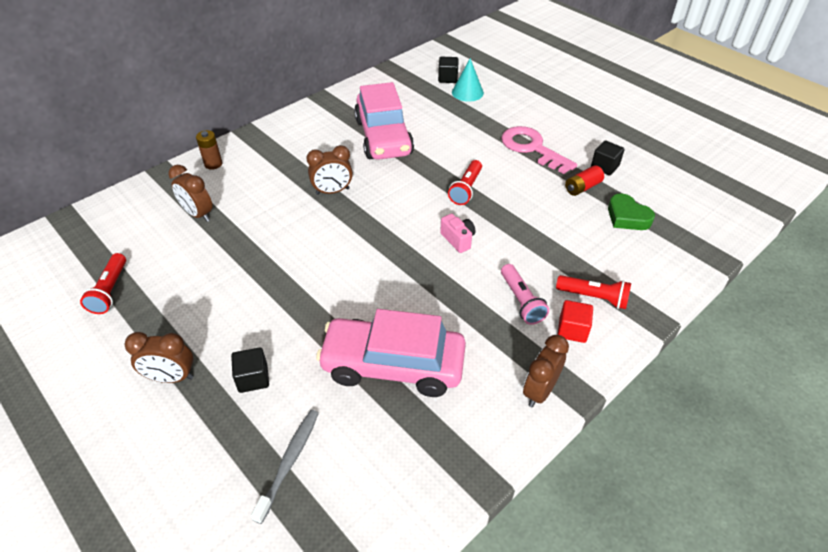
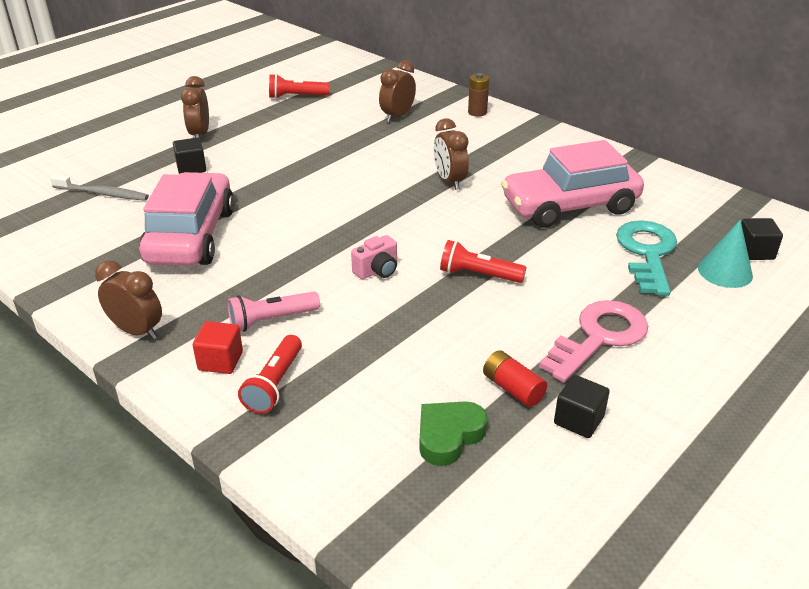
camera: 85 degrees right, 10 degrees down
(446, 116) = (647, 253): none -> turquoise key

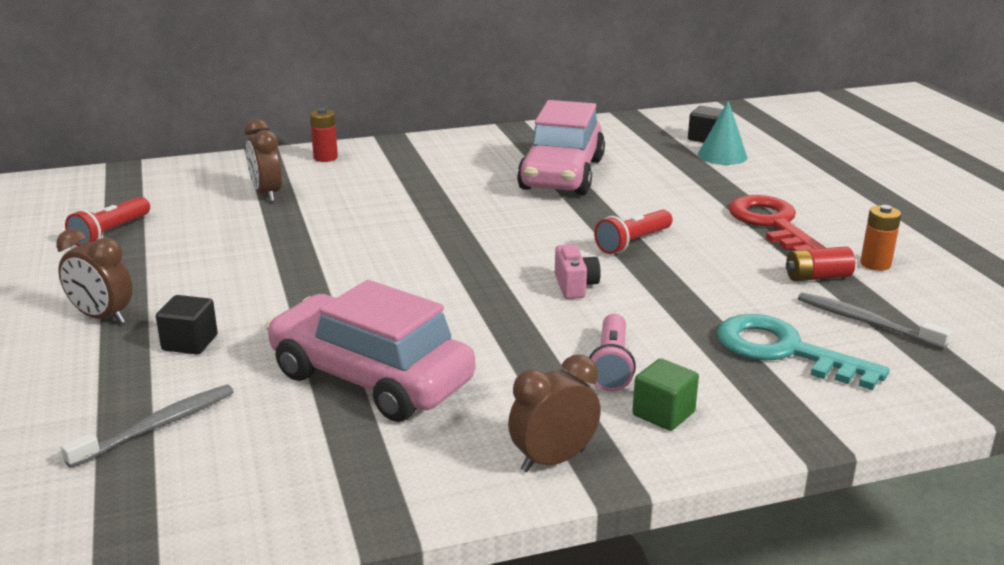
camera: 60 degrees left, 10 degrees down
(220, 361) = (663, 414): red cube -> green cube
(274, 384) = (730, 390): red flashlight -> none
(448, 436) = (866, 322): green heart -> grey toothbrush
(449, 181) = (447, 208): brown clock -> none
(477, 112) = (325, 158): brown battery -> red battery
(578, 420) = (875, 264): black cube -> orange battery
(599, 337) = (772, 224): pink key -> red key
(647, 253) = (669, 171): turquoise key -> turquoise key (784, 351)

